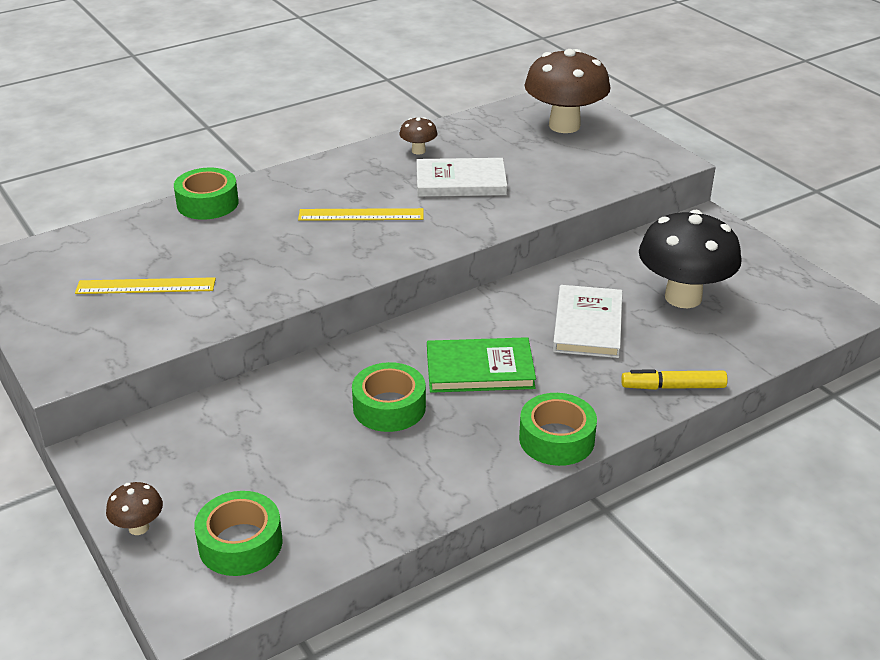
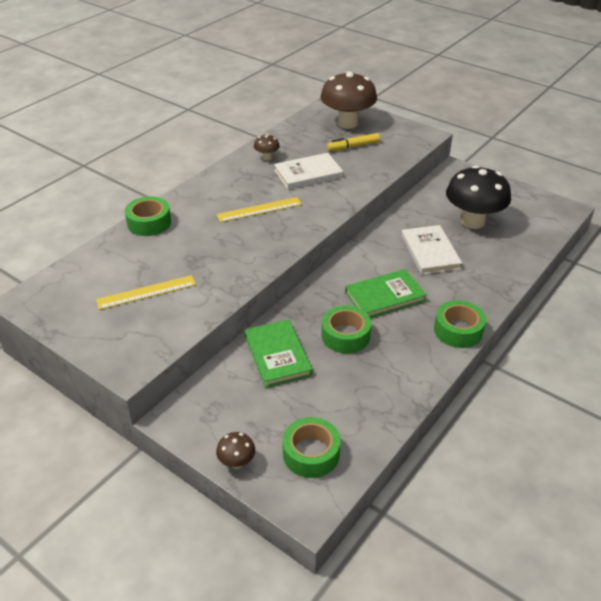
camera: 20 degrees left, 5 degrees up
(280, 409) = (277, 355): none -> green book
(673, 387) = (502, 280): yellow marker -> yellow marker (353, 146)

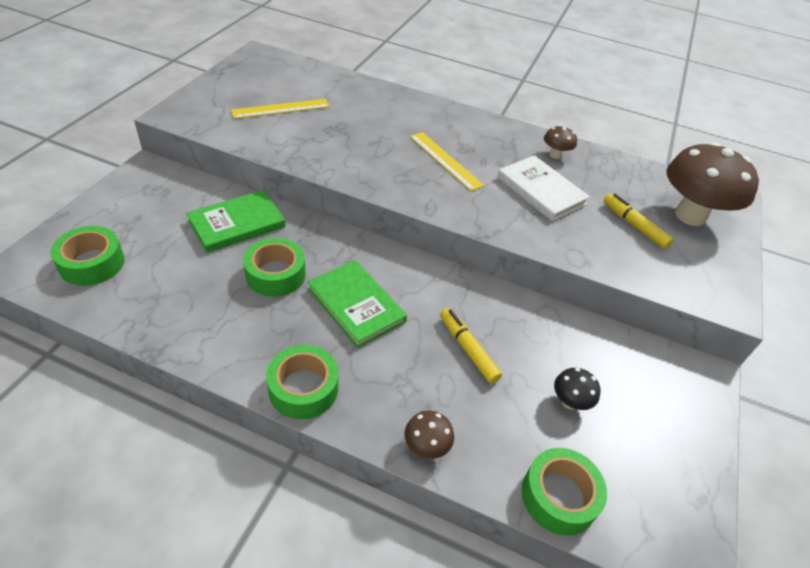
camera: 70 degrees right, 5 degrees up
(146, 292) = (281, 108): yellow ruler -> yellow ruler turned 75 degrees counterclockwise
(149, 223) = (390, 95): green tape -> green tape (559, 496)
(236, 462) = (87, 214): brown mushroom -> brown mushroom (426, 447)
(430, 252) = (468, 349): white book -> yellow marker
(473, 221) = (569, 402): black mushroom -> black mushroom, size x0.43

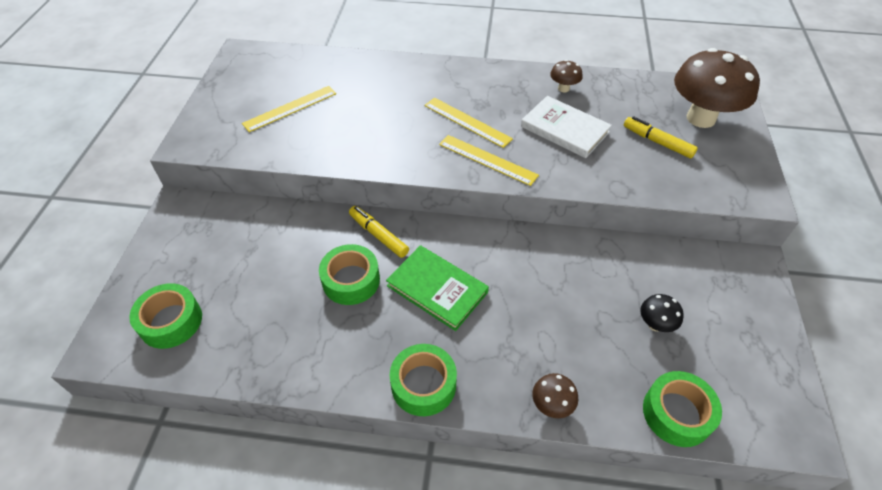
camera: 10 degrees left, 5 degrees up
(237, 224) = (292, 239): green book -> none
(451, 197) = (487, 159): none -> yellow ruler
(468, 349) = (552, 301): yellow marker -> yellow marker (378, 235)

